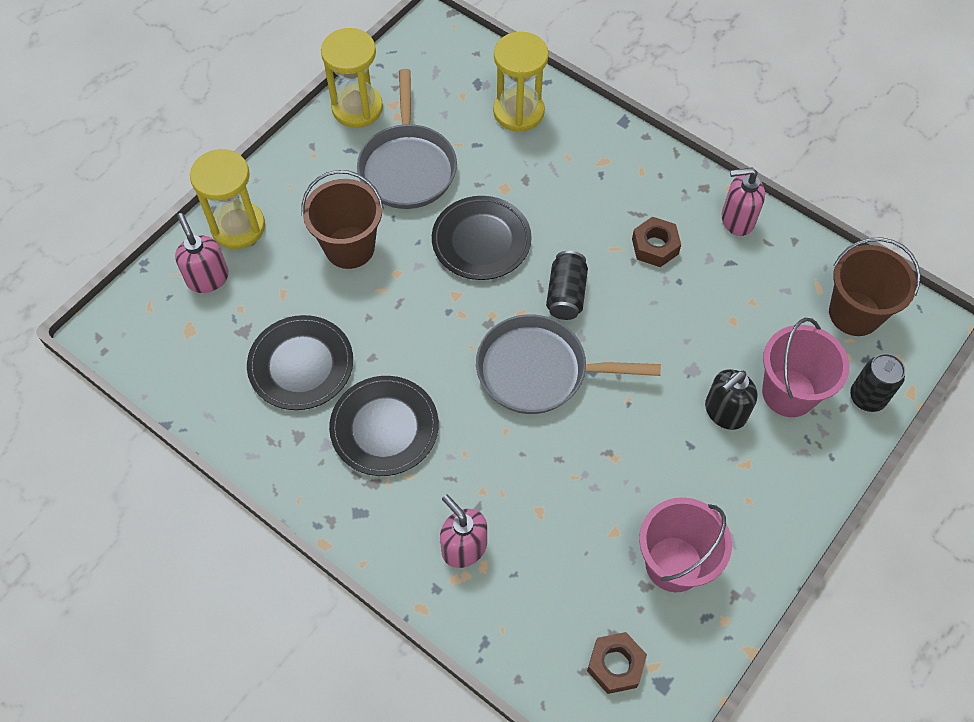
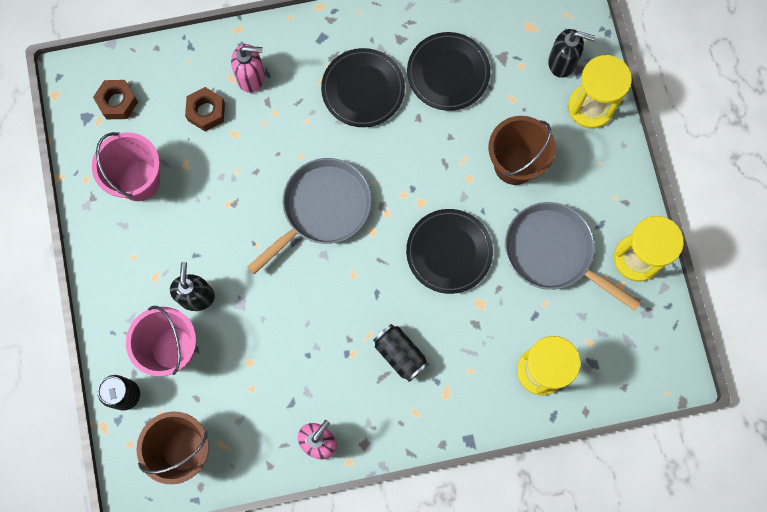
camera: 130 degrees right, 15 degrees up
(208, 278) = (562, 62): pink soap dispenser -> black soap dispenser
(566, 294) = (361, 272): black can -> black can (400, 354)
(655, 246) = (347, 364): brown nut -> brown nut (206, 111)

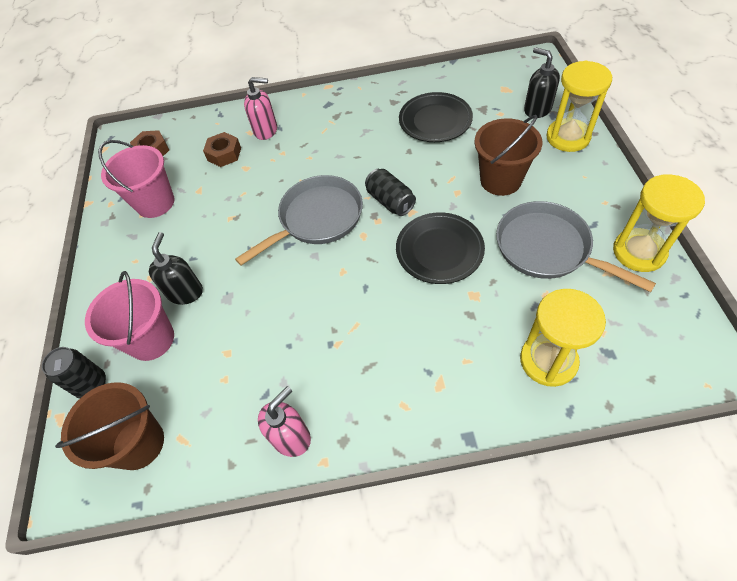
camera: 10 degrees right, 20 degrees down
(363, 89) = (360, 134): black plate -> none
(400, 354) = (388, 344): black can -> black can (390, 201)
(562, 62) = (537, 109): black soap dispenser -> black soap dispenser turned 150 degrees counterclockwise

